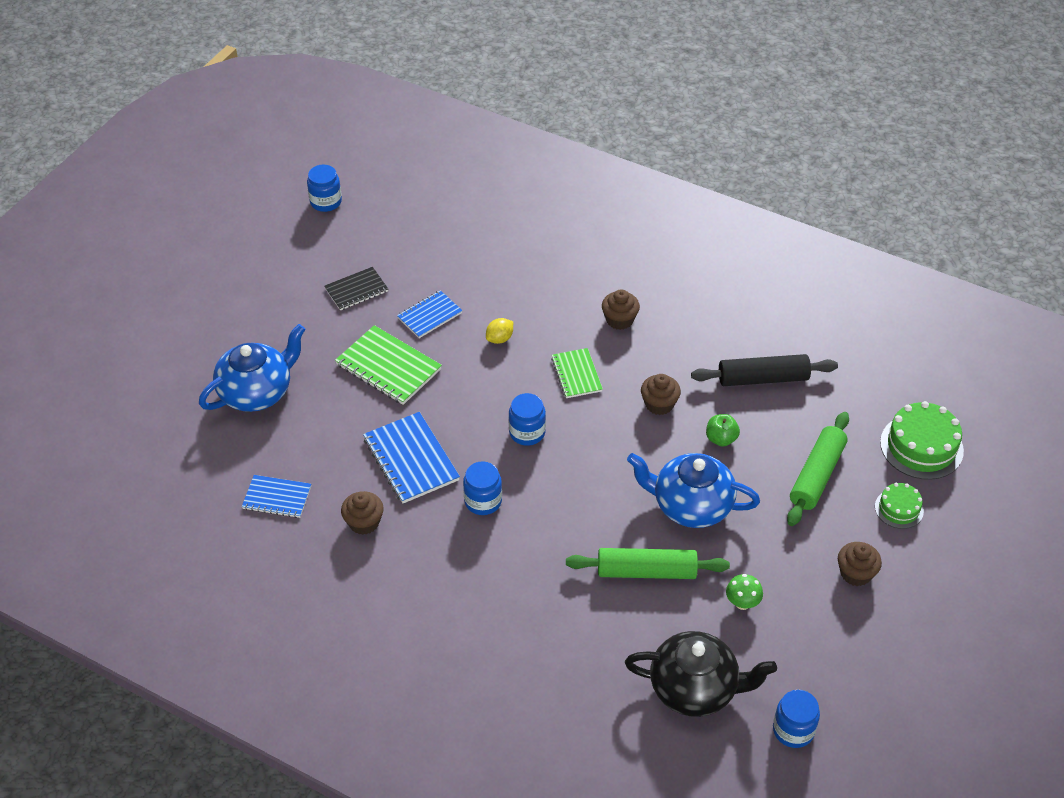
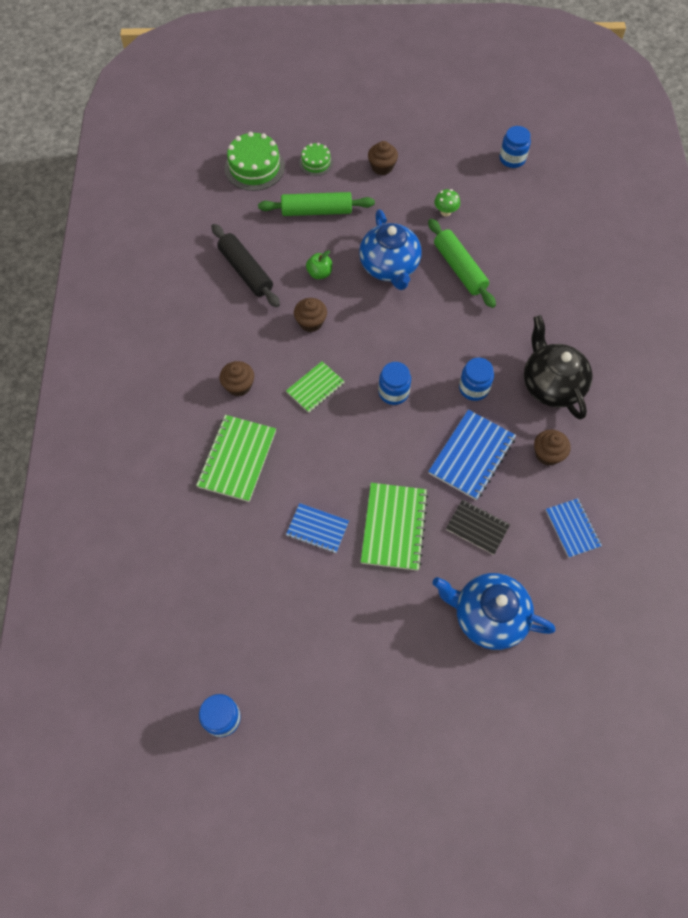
camera: 120 degrees left, 15 degrees up
(356, 290) = (323, 609): black notebook -> black notebook (477, 527)
(499, 339) = (311, 460): yellow lemon -> none
(540, 289) = (237, 459): none -> green notebook
(695, 688) = (522, 211): black teapot -> black teapot (551, 385)

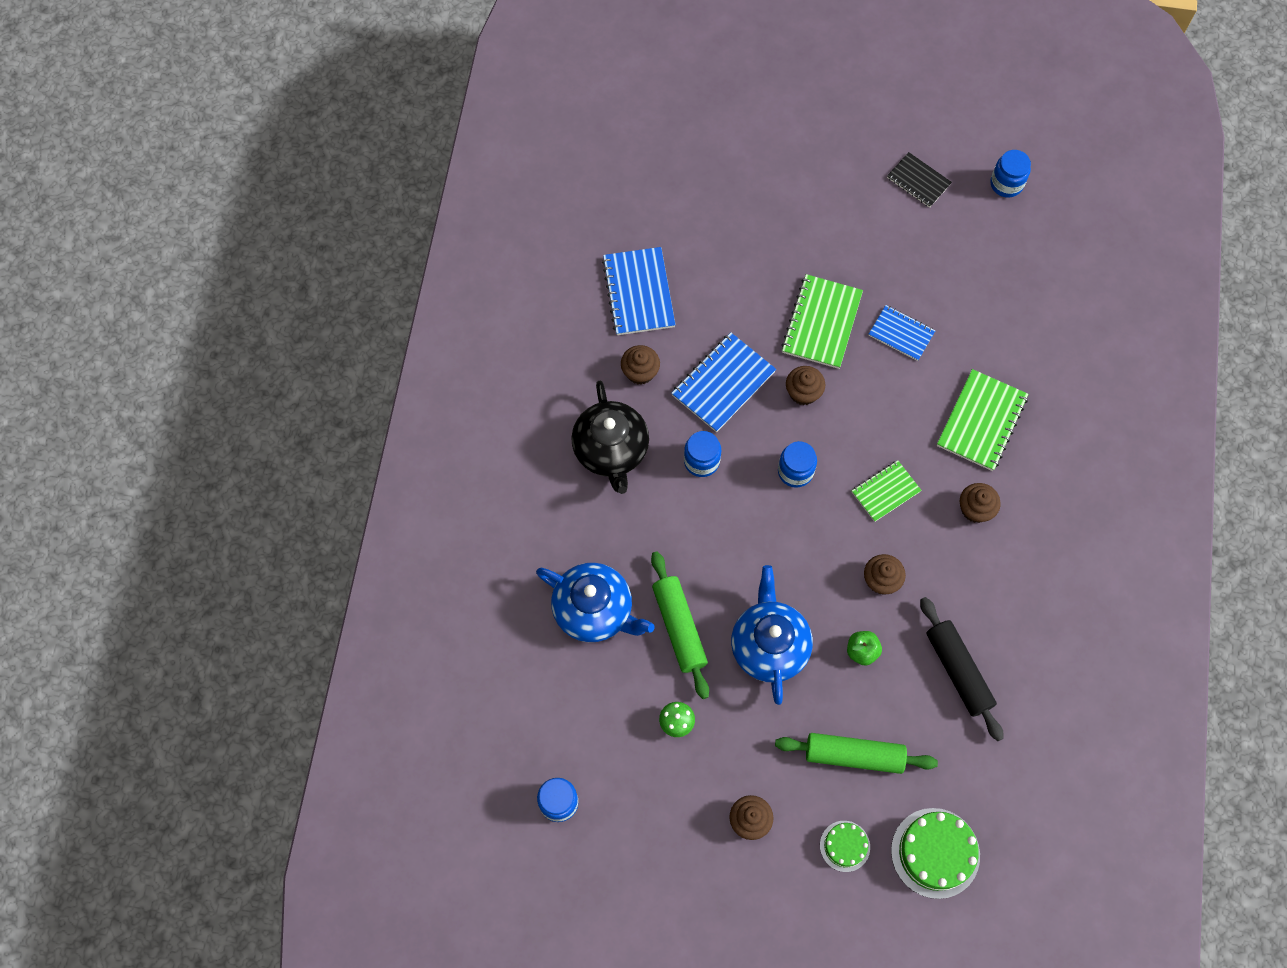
camera: 170 degrees left, 5 degrees up
(399, 459) = (803, 392): none -> brown cupcake
(477, 527) = (735, 309): black notebook -> black notebook (918, 181)
(488, 616) = (745, 227): blue teapot -> blue teapot (594, 610)
(572, 528) = (638, 293): blue notebook -> blue notebook, size x1.59

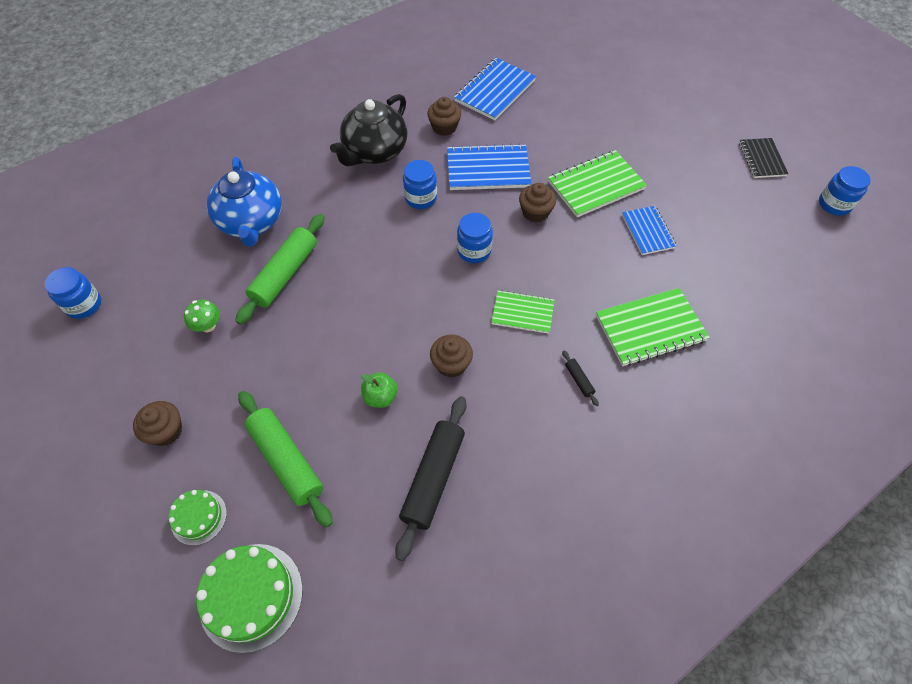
camera: 45 degrees right, 10 degrees down
(769, 645) = (324, 335): blue teapot -> none
(975, 509) = (579, 380): brown cupcake -> black rolling pin

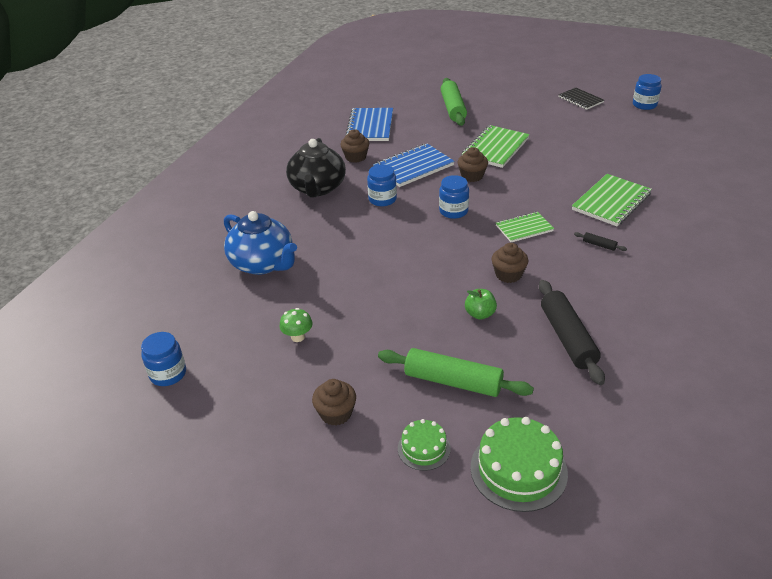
camera: 30 degrees left, 20 degrees down
(285, 274) = (326, 281): green rolling pin -> green rolling pin (453, 108)
(648, 231) = (554, 157): blue notebook -> none

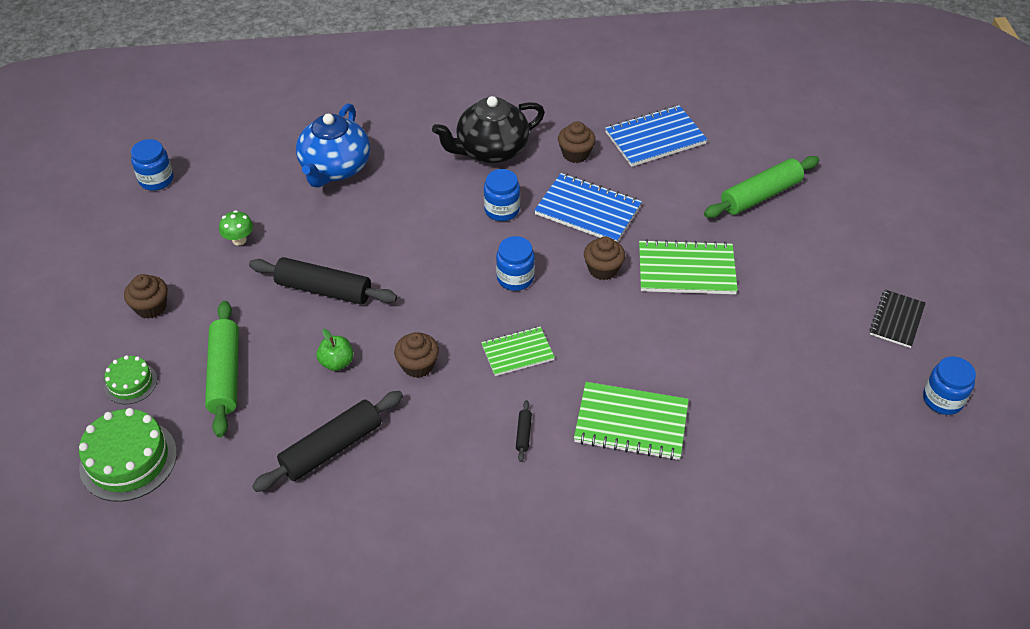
camera: 60 degrees right, 10 degrees up
(396, 302) = (324, 290): none -> black rolling pin
(524, 228) = (517, 352): green notebook -> green notebook turned 60 degrees counterclockwise

